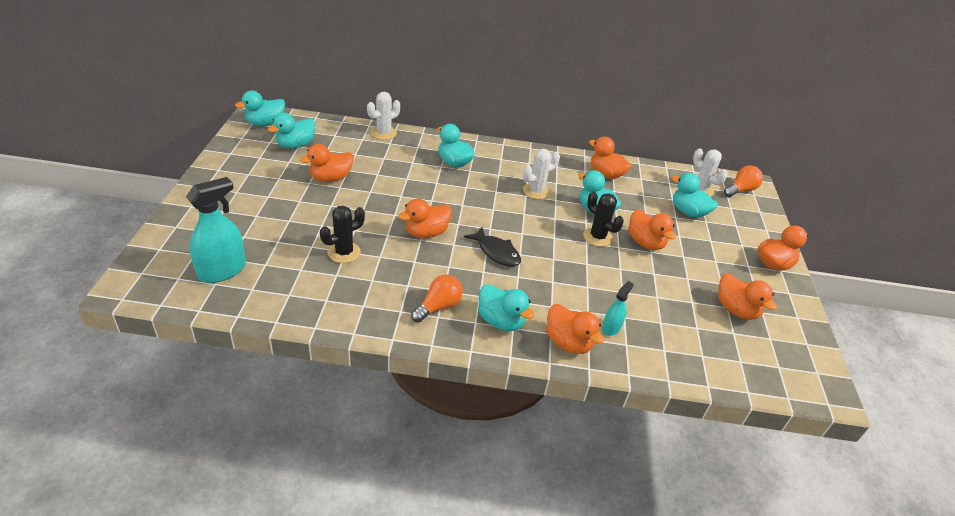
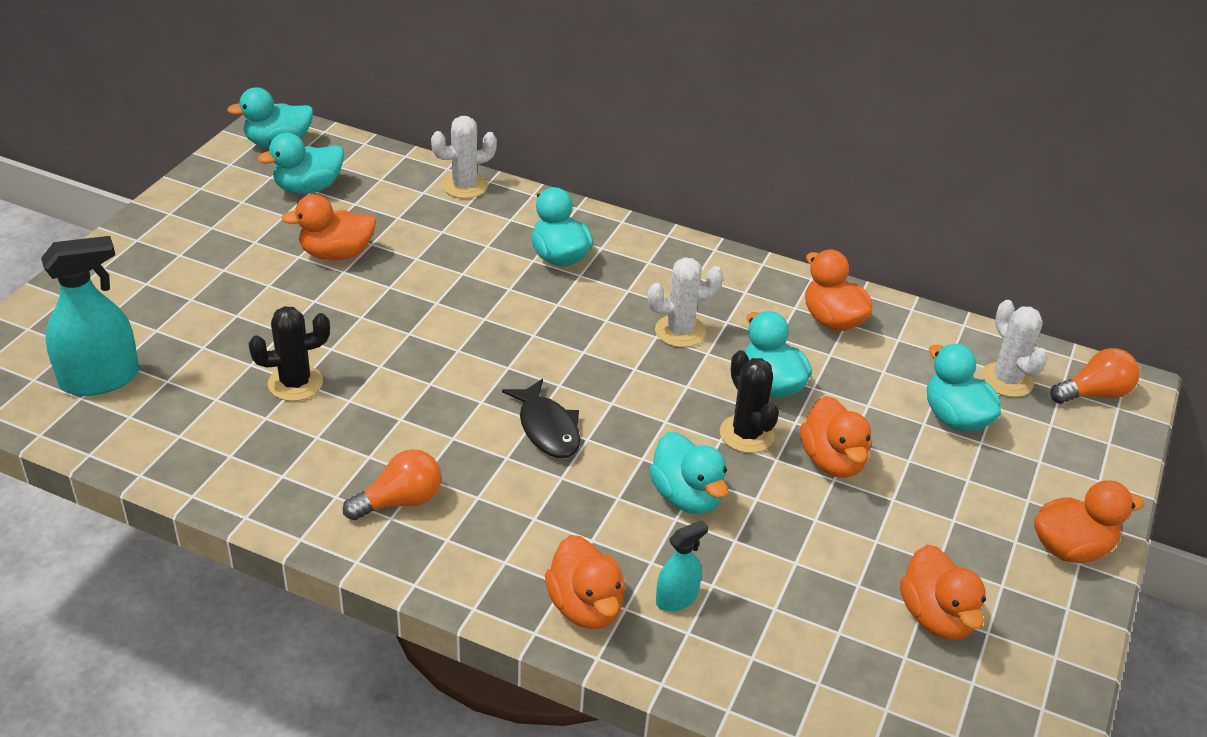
camera: 20 degrees right, 0 degrees up
(426, 233) = (445, 374): orange duck -> none
(501, 321) = (490, 547): turquoise duck -> turquoise duck (687, 497)

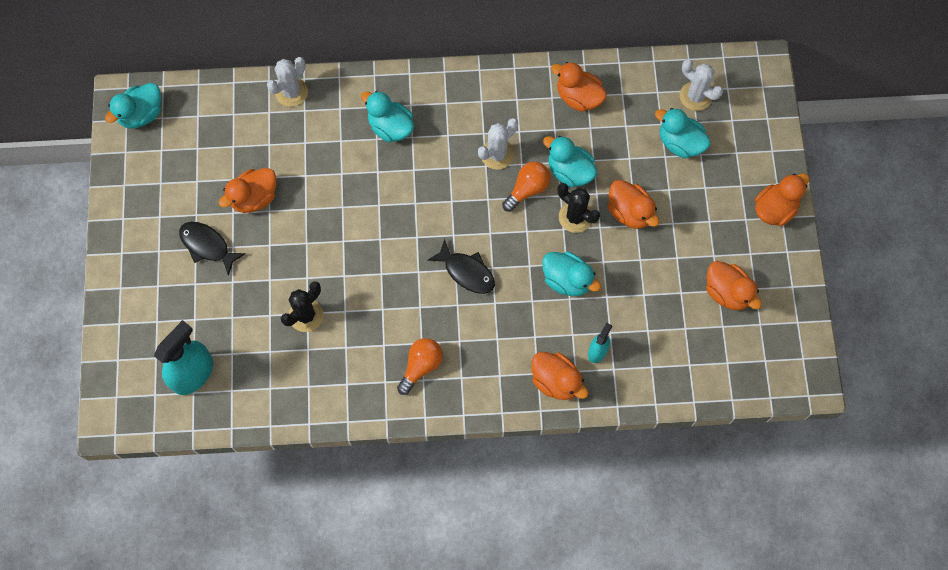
camera: 25 degrees left, 30 degrees up
(240, 272) = (207, 246): none -> black fish
(308, 188) = (193, 147): turquoise duck -> none
(1094, 394) = (746, 82): orange light bulb -> orange light bulb (527, 189)

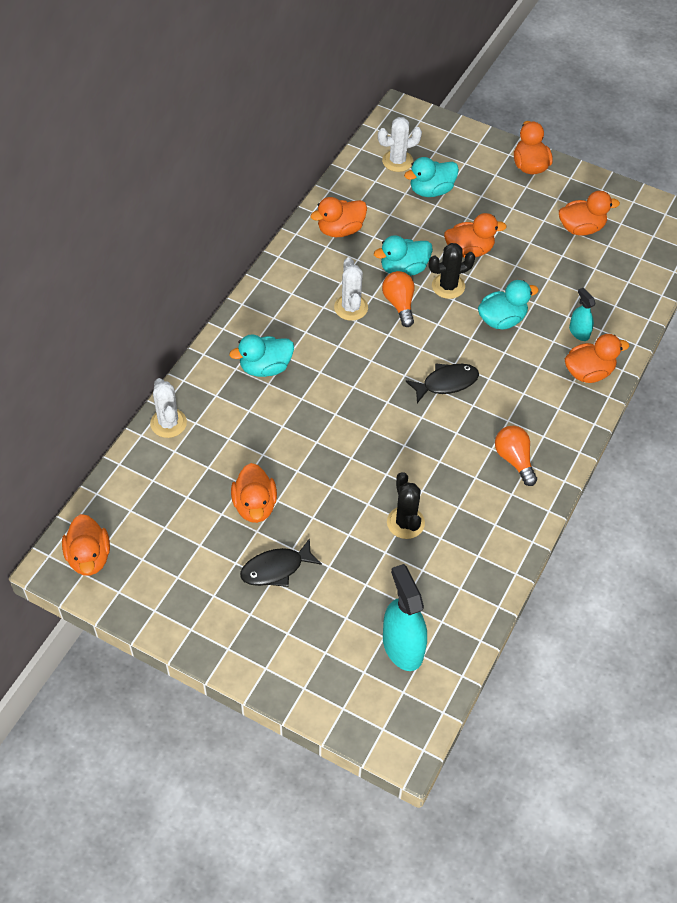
camera: 60 degrees left, 15 degrees down
(141, 114) = (89, 557): turquoise duck -> orange duck

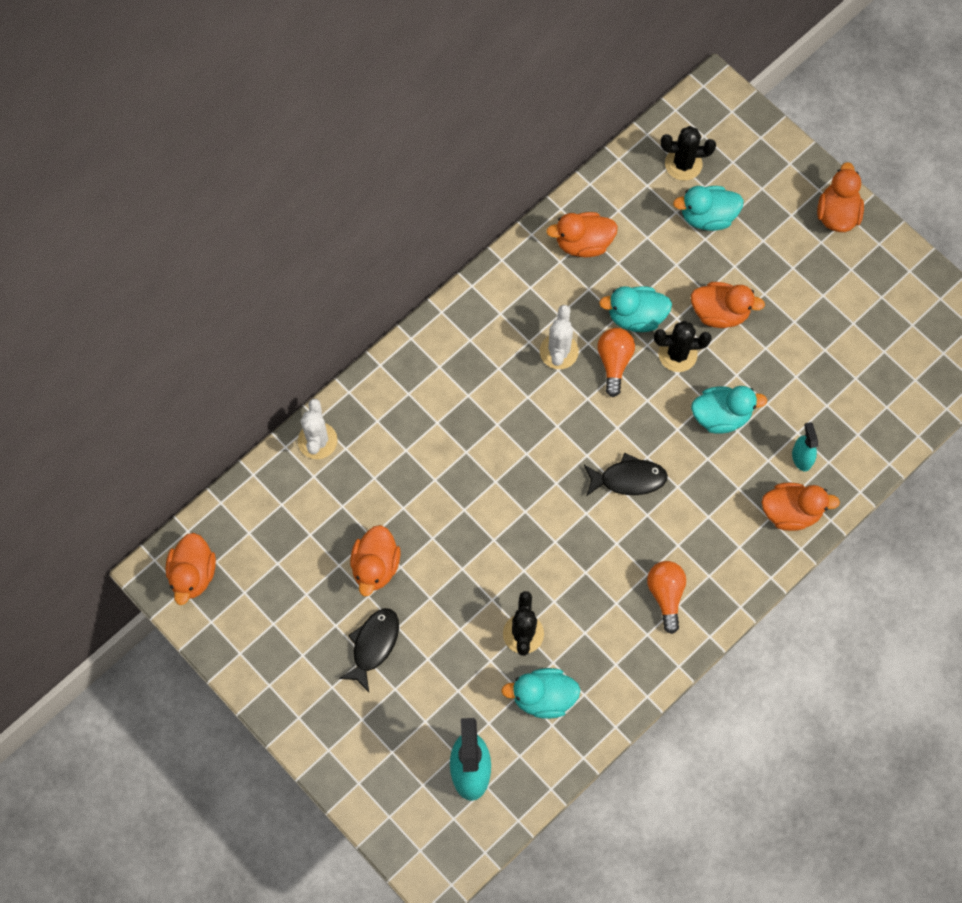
camera: 20 degrees right, 15 degrees up
(265, 367) = (440, 402): turquoise duck -> turquoise duck (543, 697)
(276, 569) = (373, 645): black fish -> black fish turned 120 degrees clockwise
(397, 161) = (683, 164): white cactus -> black cactus
(581, 228) = (862, 319): orange duck -> none

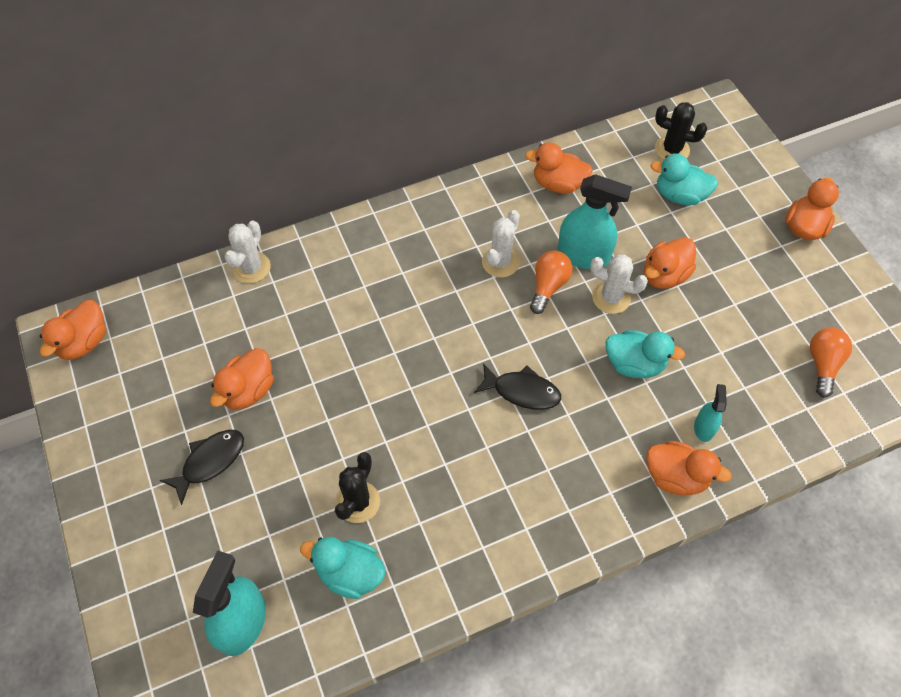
camera: 20 degrees right, 10 degrees down
(636, 317) = (583, 255): turquoise duck -> turquoise spray bottle
(666, 595) = (517, 514): orange light bulb -> orange light bulb (823, 364)
(677, 354) = (611, 297): black cactus -> white cactus
(720, 313) = (664, 275): orange duck -> orange duck turned 105 degrees clockwise

